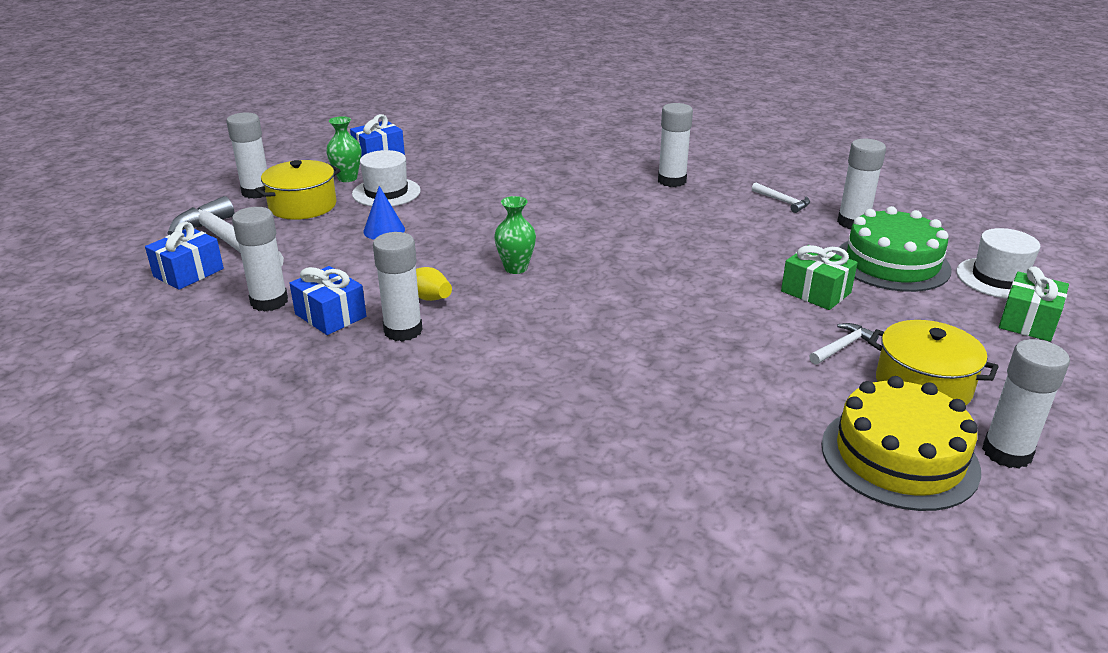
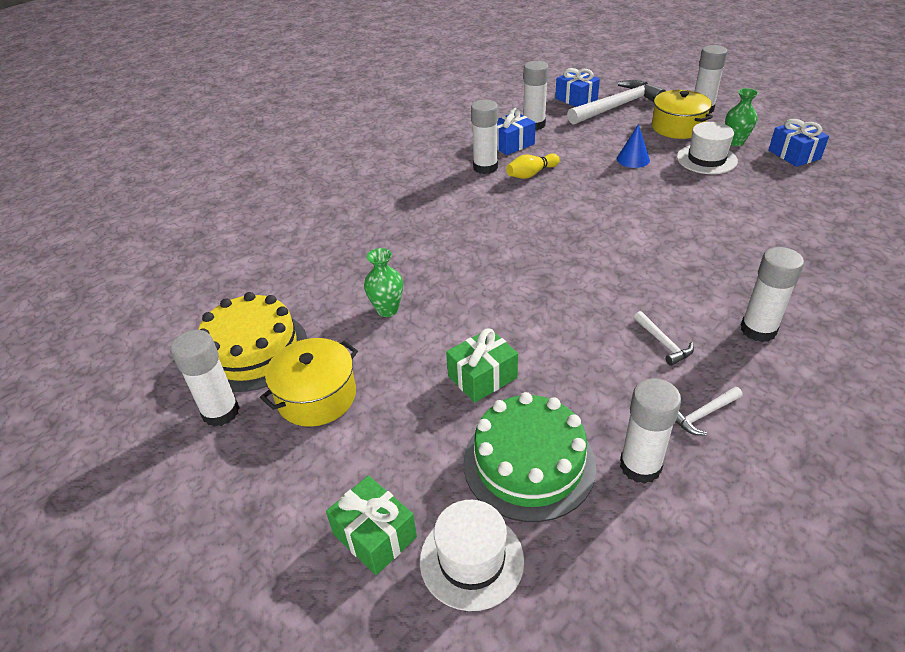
camera: 105 degrees right, 10 degrees up
(516, 268) = (561, 213): green vase -> green vase (387, 310)
(842, 346) = (389, 365): white hammer -> white hammer (663, 343)

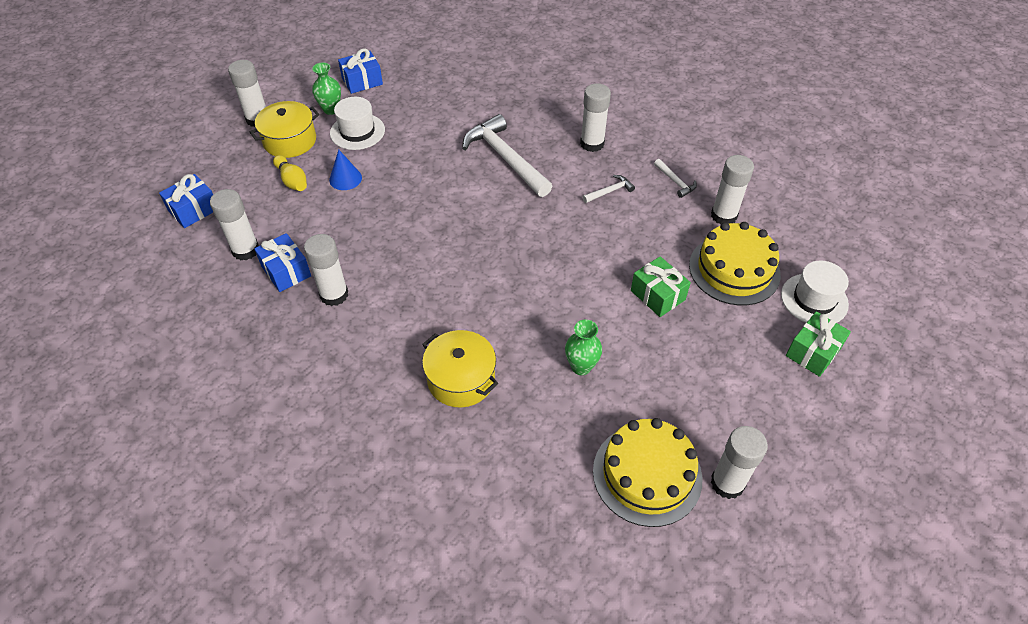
camera: 95 degrees left, 10 degrees up
(316, 396) = (696, 408): yellow pot -> yellow pot (461, 379)
(529, 463) = (734, 269): green cake -> yellow cake
(531, 174) = (357, 256): yellow bowling pin -> yellow bowling pin (292, 181)
(617, 106) = (227, 178): white hammer -> white hammer (505, 158)

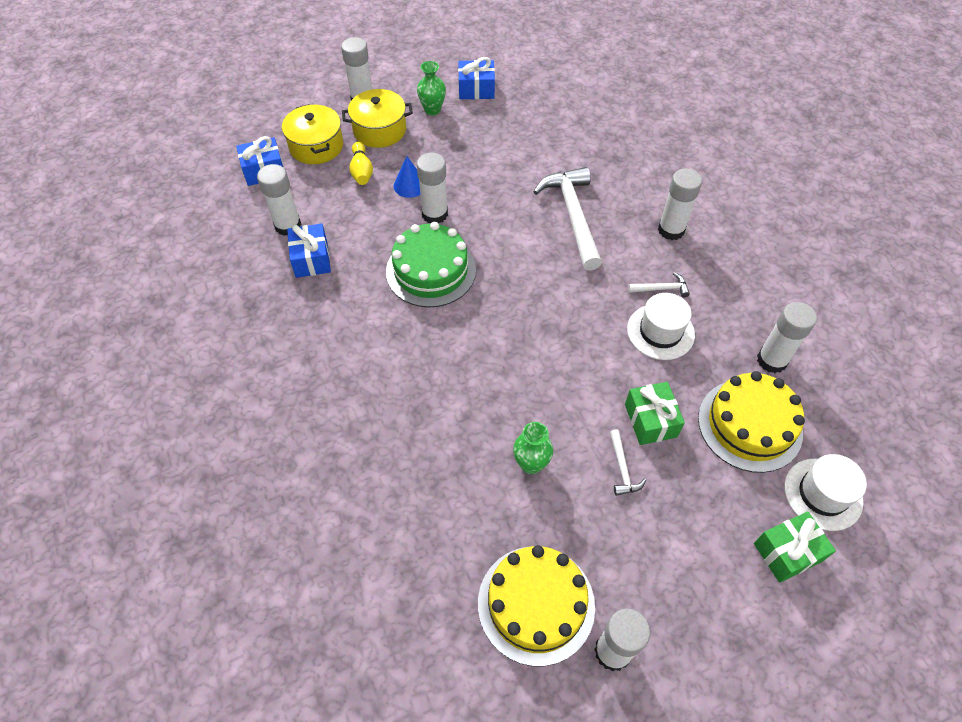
camera: 25 degrees right, 5 degrees up
(334, 295) = (341, 298): white glue stick -> white glue stick (434, 214)
(357, 131) = (445, 140): white hat -> white hat (660, 332)
(405, 243) = (431, 271): none -> green cake
(461, 379) = (410, 428): yellow pot -> yellow pot (316, 146)
(675, 182) = (738, 303): white hammer -> white hammer (622, 468)

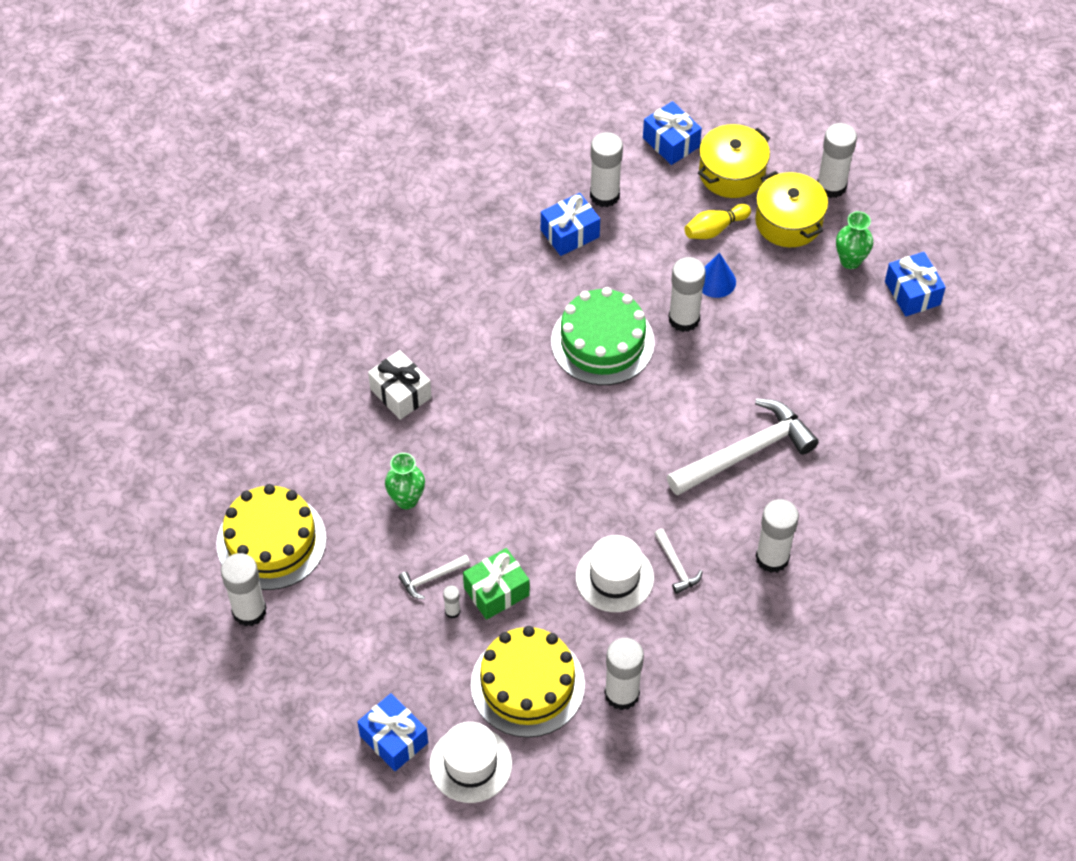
camera: 70 degrees right, 0 degrees up
(412, 434) = (400, 393): none -> white gift
(662, 461) = (452, 611): none -> white glue stick
(787, 552) = (394, 739): green gift -> blue gift

